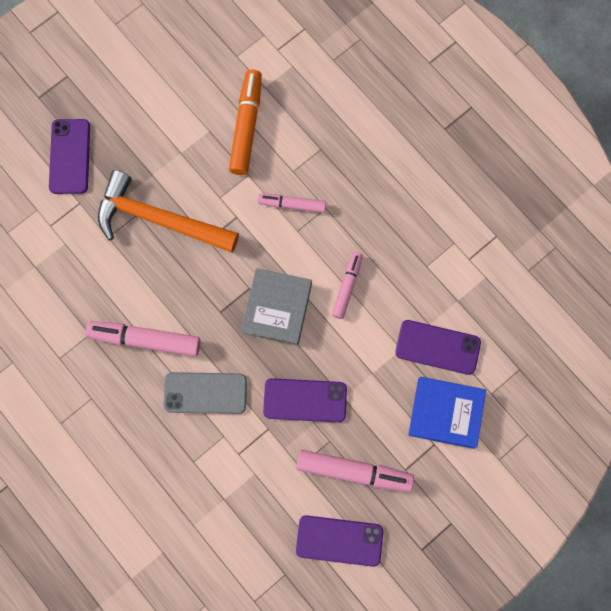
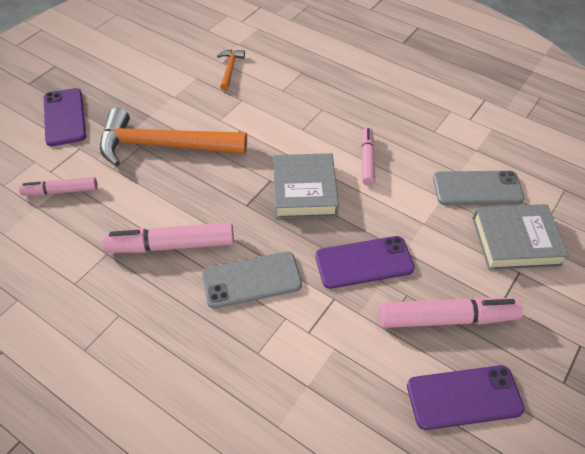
camera: 15 degrees left, 25 degrees down
(246, 126) = (230, 69): orange marker -> orange hammer
(292, 205) = (290, 112): pink marker -> pink marker (60, 191)
(437, 347) = (477, 189): purple phone -> grey phone
(446, 413) = (515, 241): blue book -> grey book

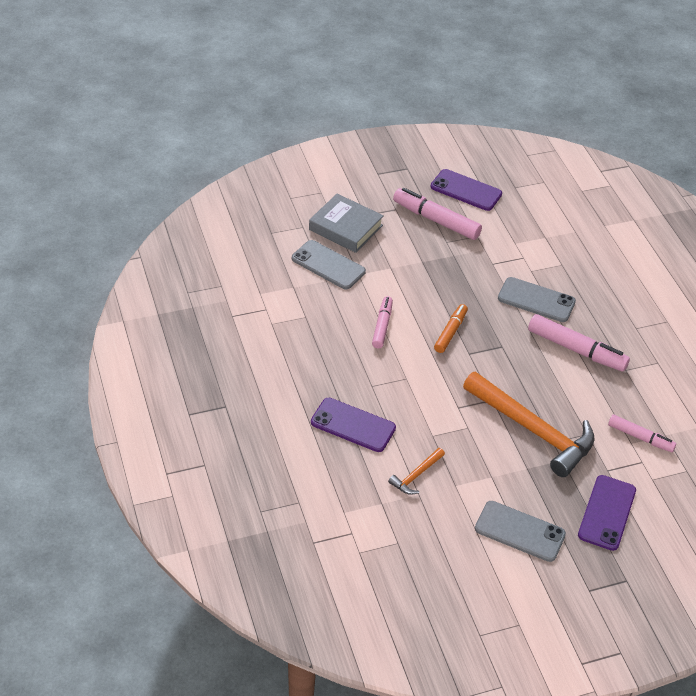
camera: 145 degrees left, 5 degrees down
(127, 73) = (519, 531): none -> grey phone
(304, 190) = (450, 332): grey book -> orange marker
(364, 262) = (454, 270): purple phone -> purple phone (353, 425)
(367, 160) = (382, 326): pink marker -> pink marker turned 150 degrees clockwise

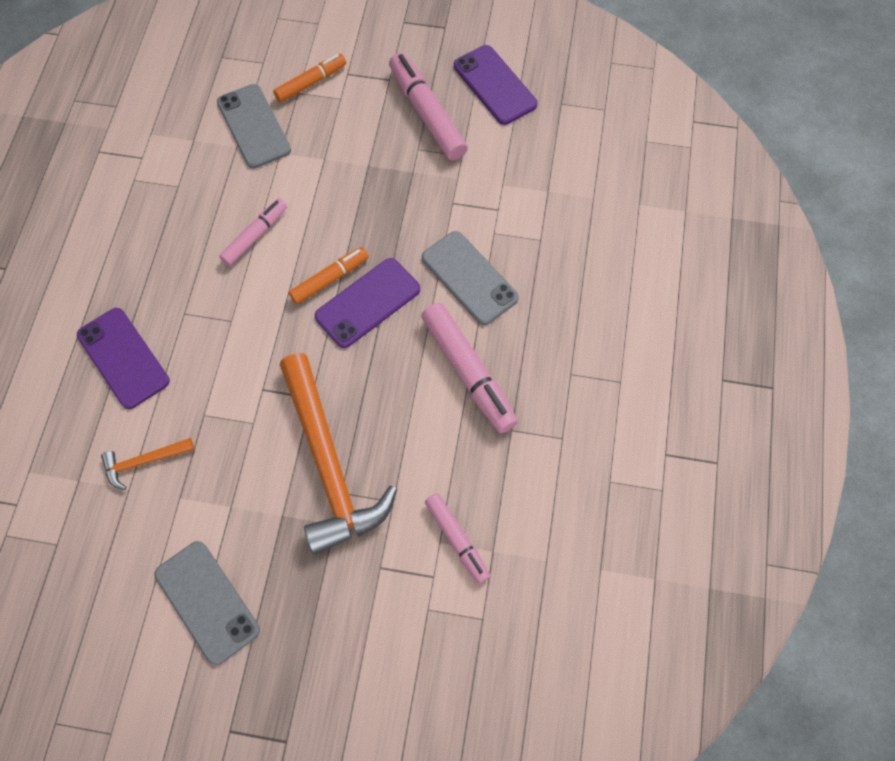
camera: 30 degrees right, 20 degrees up
(345, 228) = (311, 83): grey book -> orange marker
(606, 512) = (333, 629): purple phone -> purple phone (367, 303)

